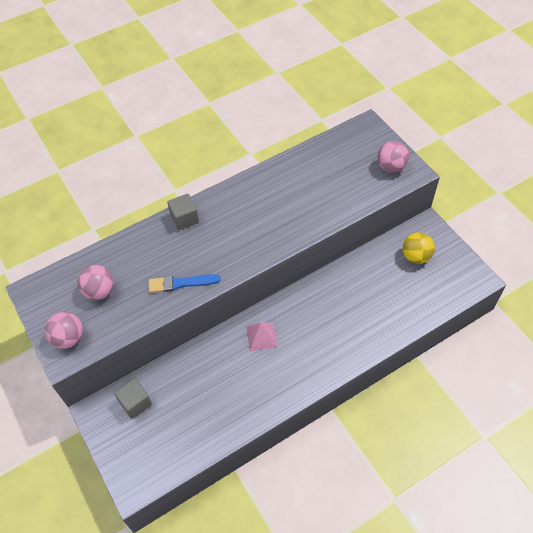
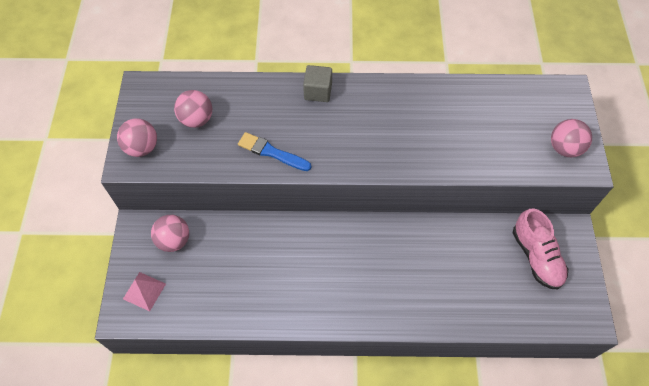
camera: 30 degrees right, 5 degrees up
(135, 403) = (174, 240): grey cube -> pink ball
(261, 336) = (325, 246): pink pyramid -> pink pyramid (144, 291)
(416, 256) = (536, 256): yellow ball -> pink shoe

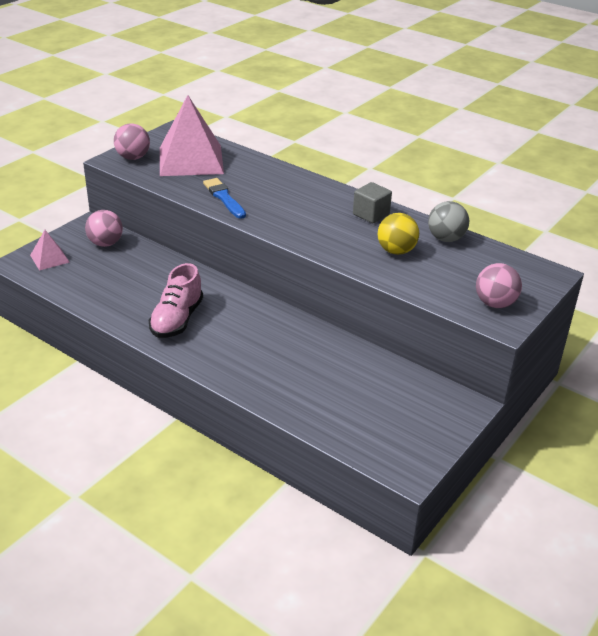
camera: 35 degrees right, 25 degrees down
(196, 119) = (191, 160): pink ball -> pink pyramid
(318, 91) = (306, 183): grey cube -> grey cube (371, 214)
(454, 133) = (396, 251): none -> yellow ball
(474, 95) = (446, 239): none -> grey ball
(536, 256) = (406, 402): pink shoe -> pink shoe (177, 319)

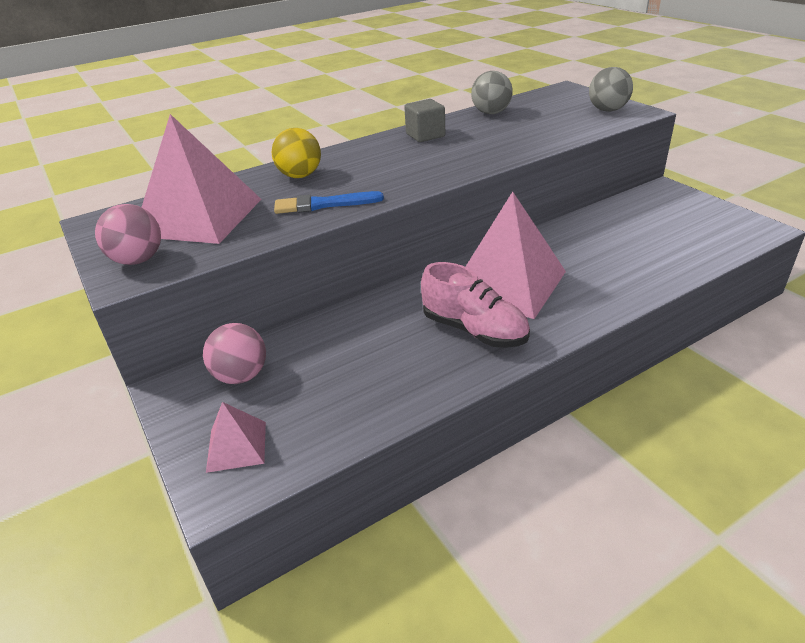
camera: 65 degrees left, 0 degrees up
(243, 326) = (507, 283): none -> pink pyramid
(396, 251) = (502, 133): yellow ball -> yellow ball (300, 176)
(495, 304) = (607, 110): pink ball -> grey ball

